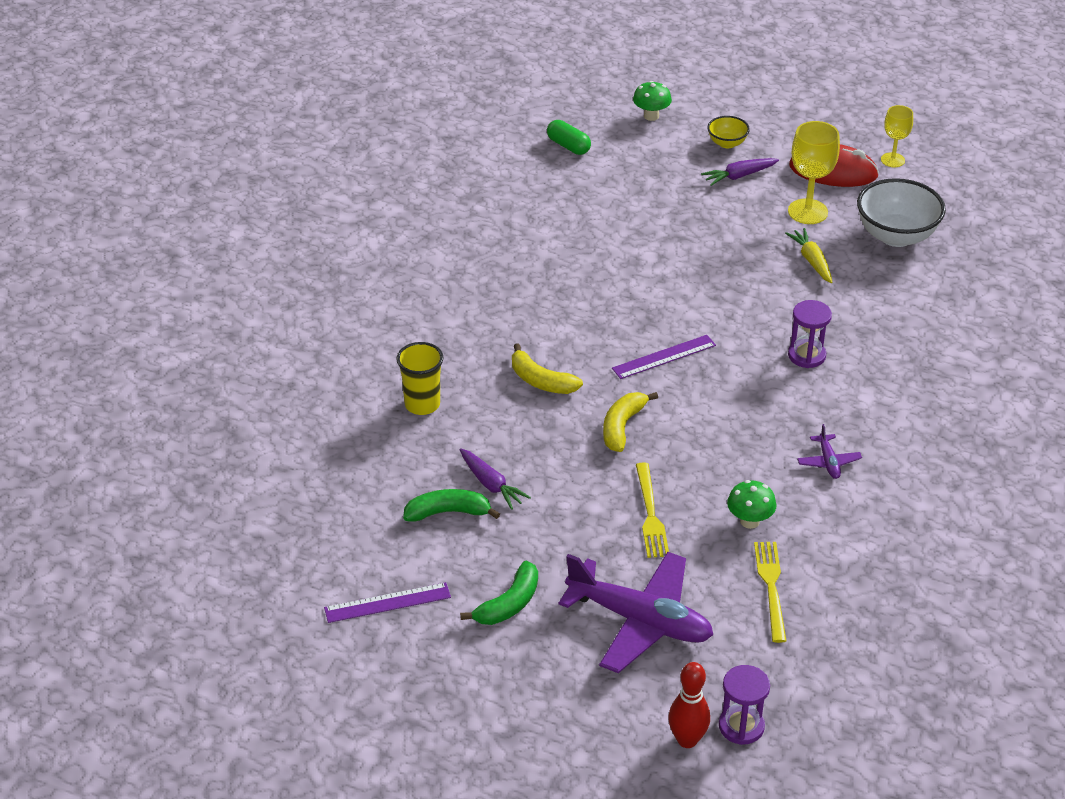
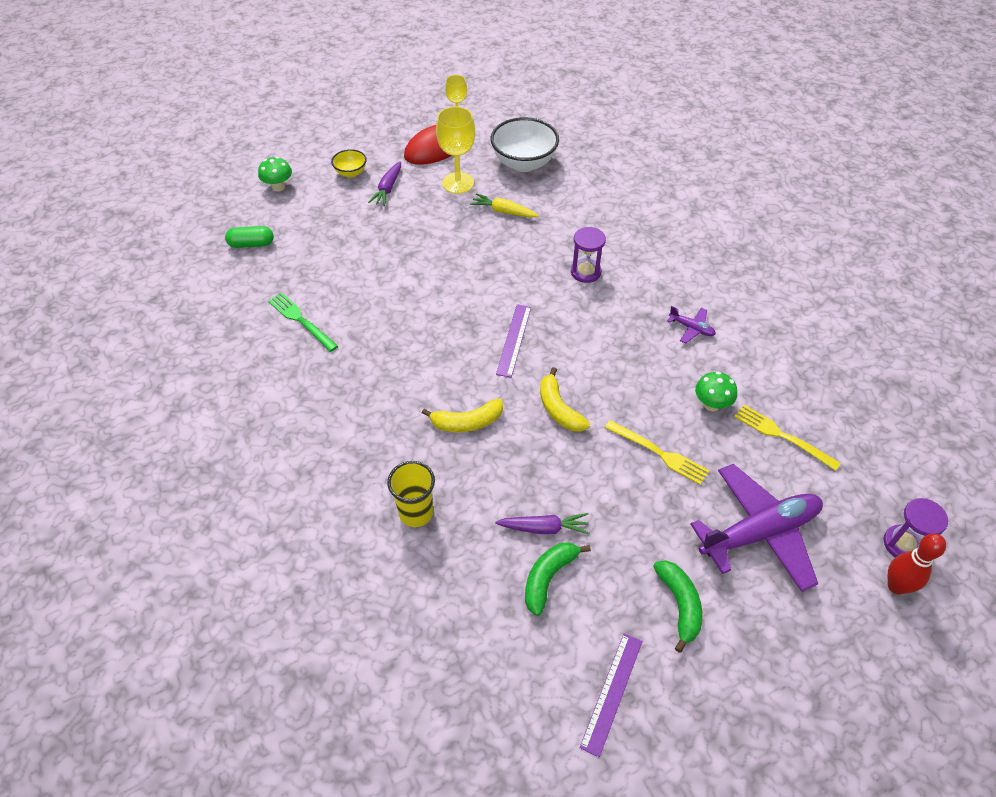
camera: 50 degrees left, 10 degrees up
(526, 225) = (301, 320): none -> green fork

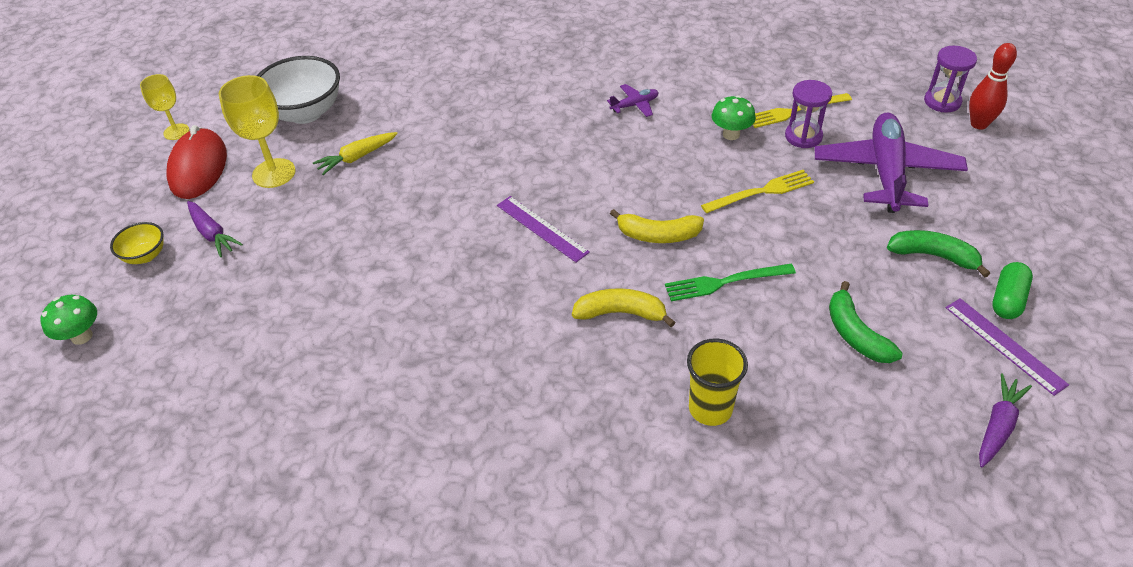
camera: 55 degrees left, 5 degrees down
(251, 244) = (152, 406): green capsule -> green capsule (1007, 300)
(301, 320) = (338, 404): green fork -> green fork (724, 282)
(467, 422) = (621, 313): yellow banana -> yellow banana turned 105 degrees counterclockwise
(543, 528) = (795, 311): purple carrot -> purple carrot (997, 426)
(585, 272) = (501, 138): purple hourglass -> purple hourglass (803, 136)

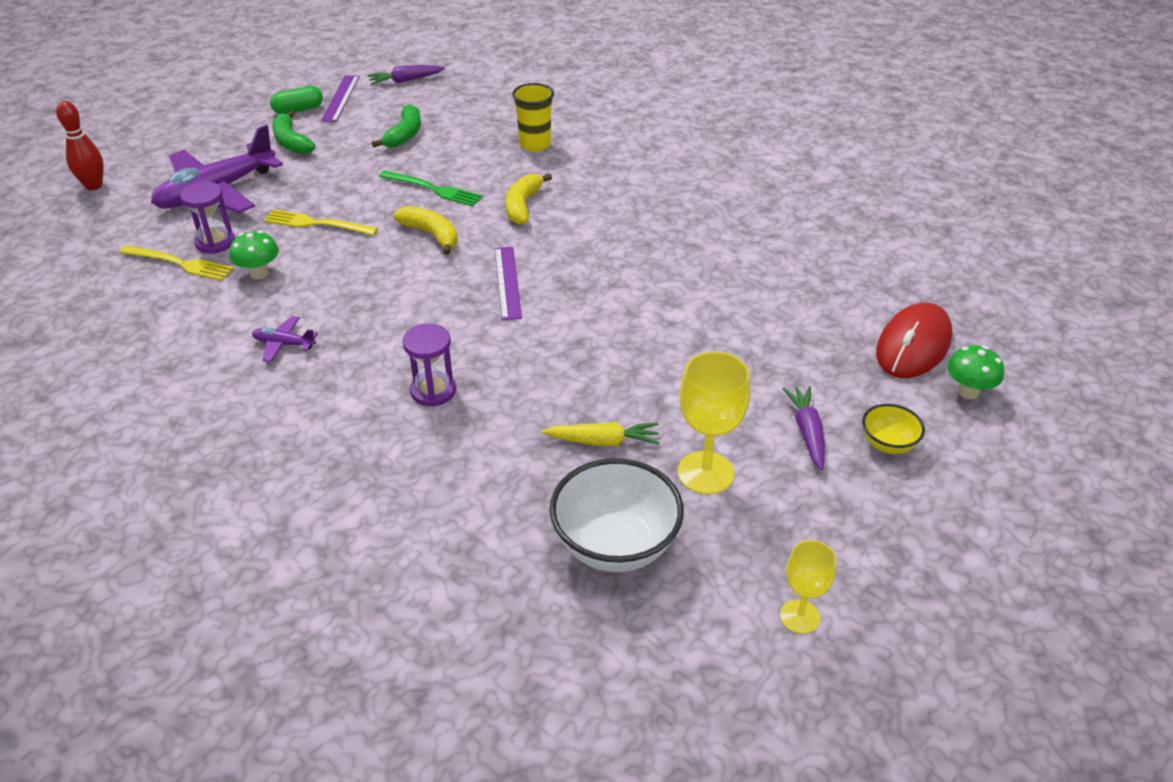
camera: 145 degrees left, 5 degrees down
(198, 167) = (791, 533): red mouse -> red mouse (913, 345)
(621, 313) = (523, 206): yellow banana -> yellow banana turned 60 degrees clockwise
(942, 102) = (75, 211): purple hourglass -> purple hourglass (433, 391)

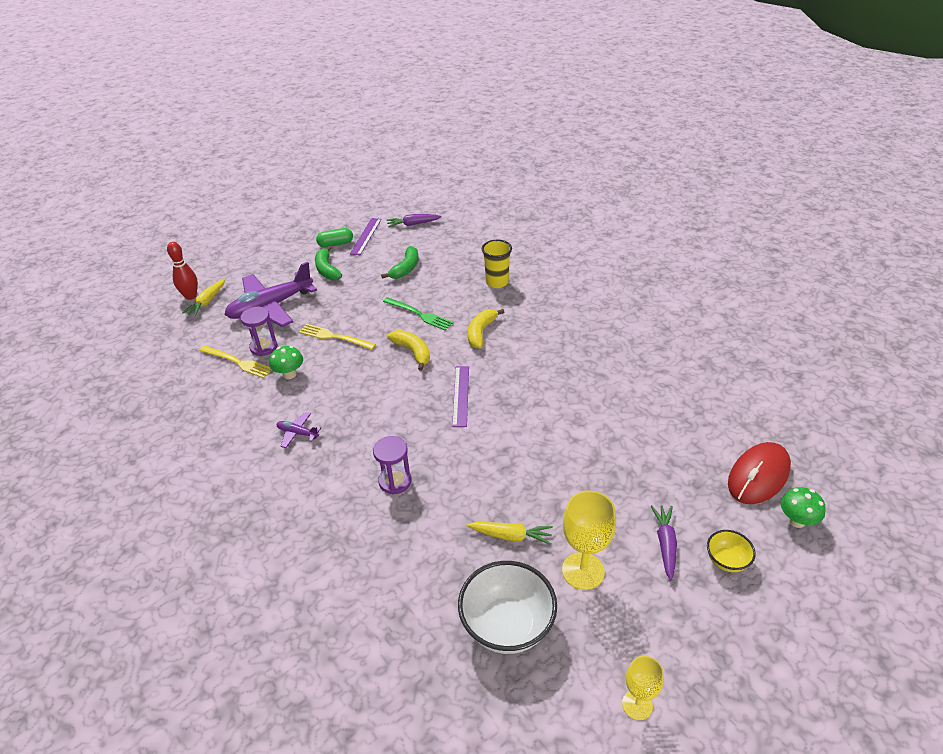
camera: 10 degrees right, 0 degrees up
(120, 191) = (207, 302): none -> yellow carrot

